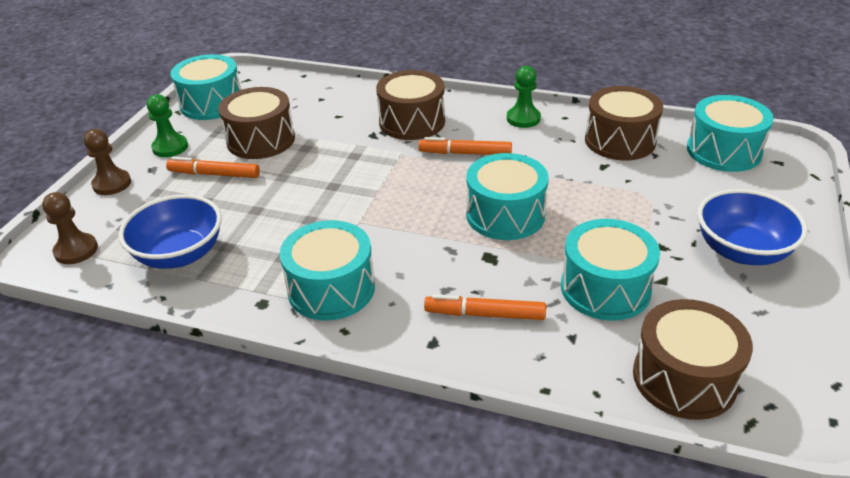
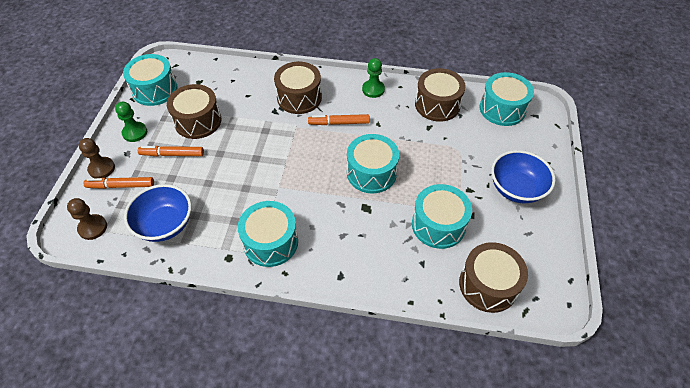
camera: 10 degrees left, 15 degrees up
(485, 314) = (369, 252): orange marker -> orange marker (121, 186)

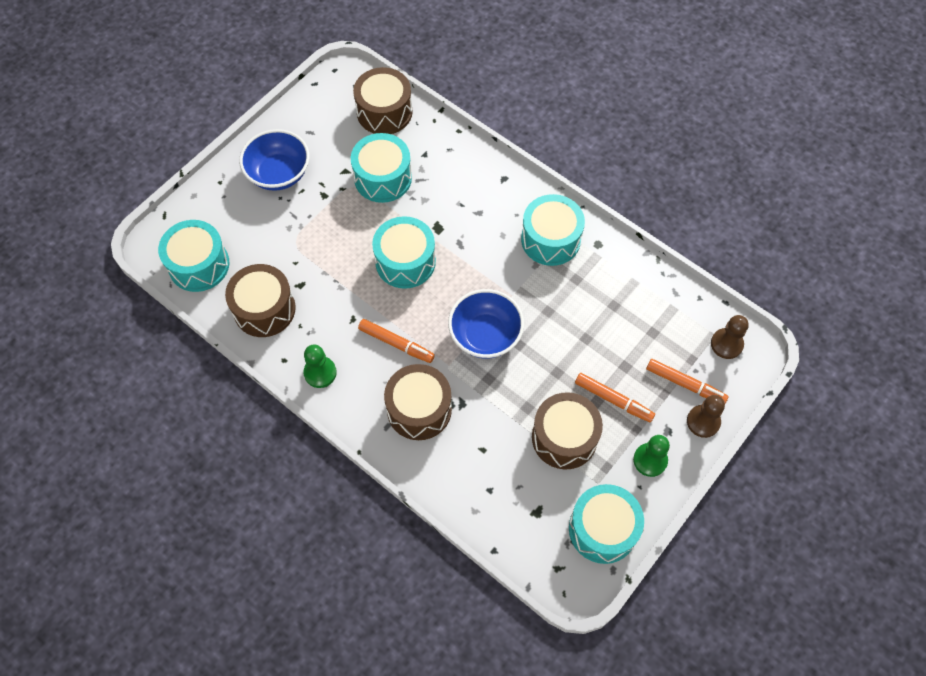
camera: 150 degrees left, 10 degrees up
(165, 224) = (649, 310): blue bowl -> blue bowl (485, 335)

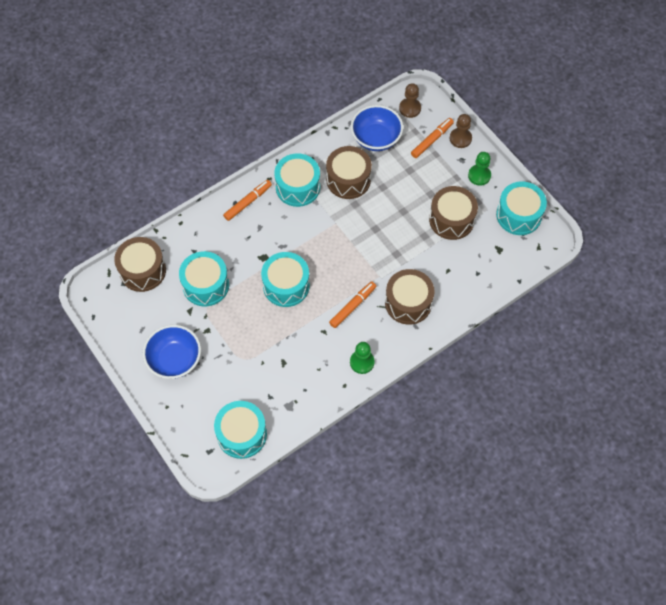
camera: 75 degrees left, 0 degrees up
(264, 309) = (297, 392): brown drum -> brown drum (348, 179)
(485, 335) = (362, 248): blue bowl -> blue bowl (376, 138)
(613, 400) = (432, 184): orange marker -> orange marker (248, 202)

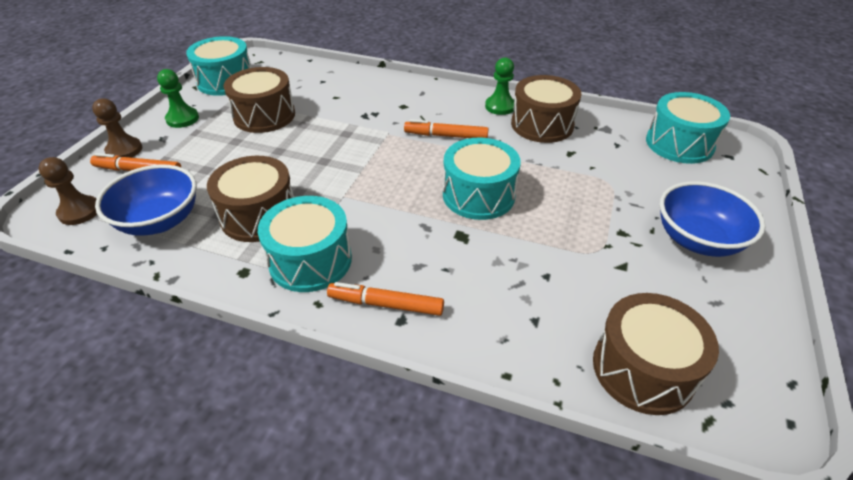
camera: 125 degrees left, 20 degrees down
(206, 285) = (568, 271): turquoise drum -> none
(408, 303) = (400, 105): brown drum -> brown drum (542, 125)

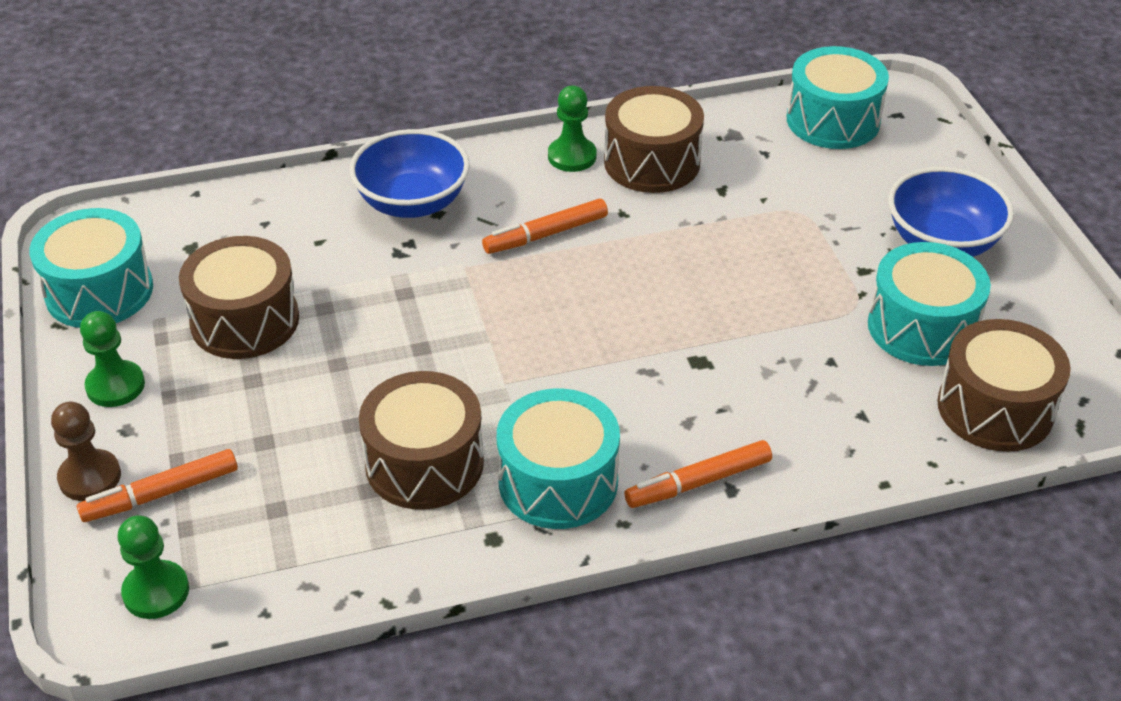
camera: 35 degrees left, 0 degrees up
(79, 212) = (156, 592): brown pawn -> green pawn
(160, 221) = (296, 540): blue bowl -> blue bowl (412, 202)
(478, 195) = (669, 300): turquoise drum -> turquoise drum (922, 327)

